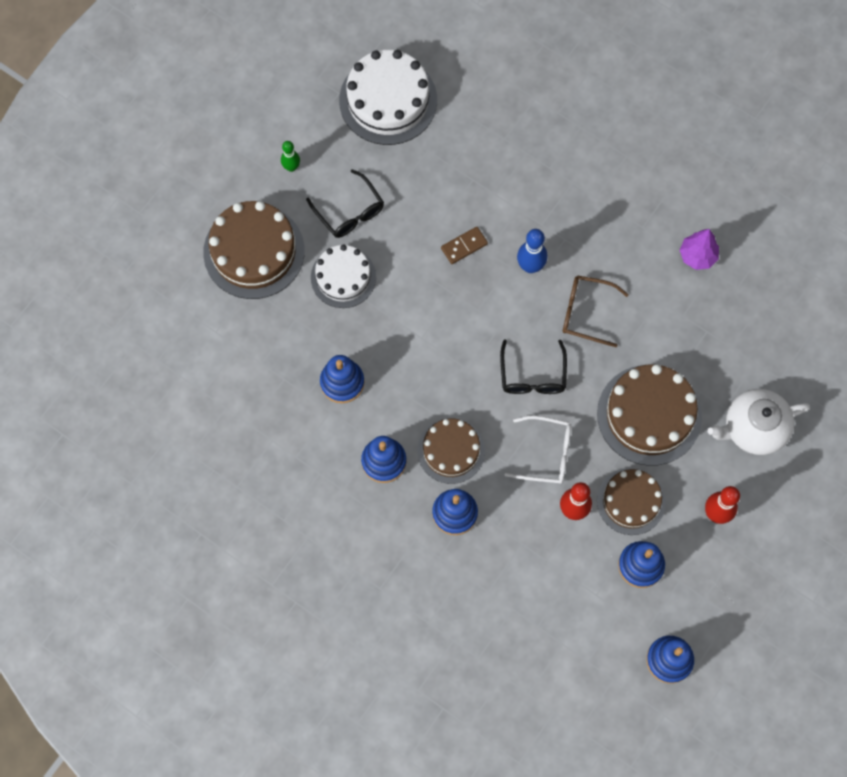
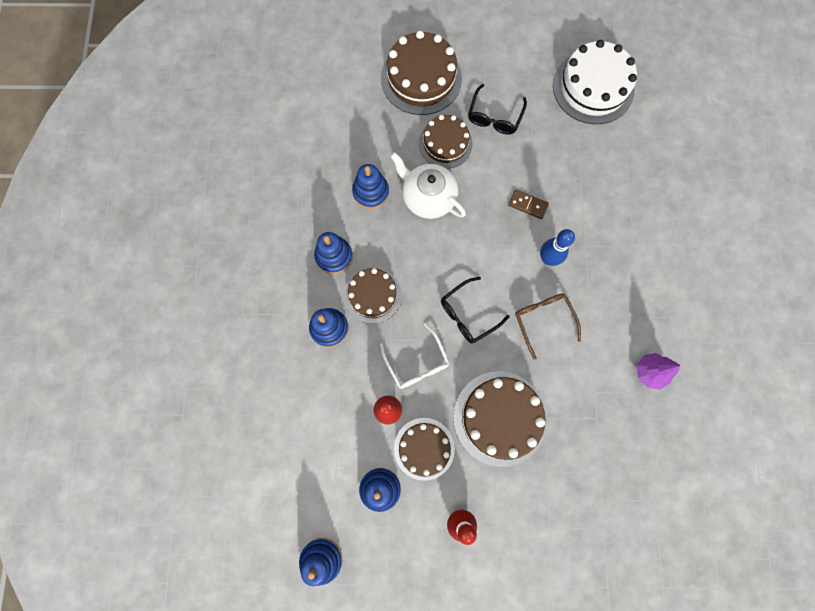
camera: 55 degrees right, 5 degrees up
(291, 167) = (497, 61): green bowling pin -> none
(343, 277) = (445, 143): white cake -> brown cake
(753, 428) = (547, 505): white teapot -> white teapot (428, 197)

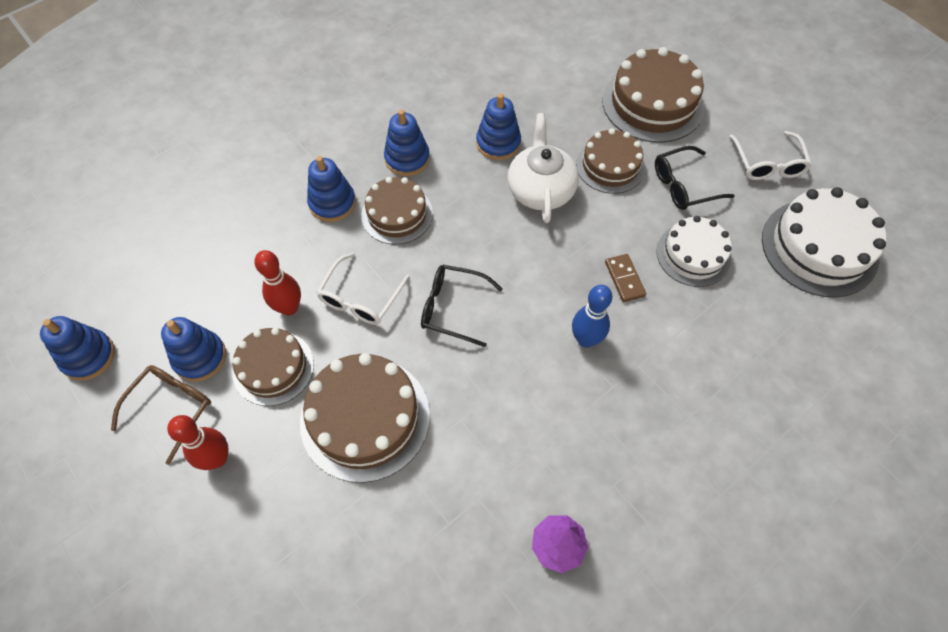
camera: 50 degrees right, 15 degrees down
(519, 59) = (767, 163): none -> white glasses
(543, 155) = (693, 254): none -> white cake
(543, 320) = (513, 384): brown glasses -> brown glasses (171, 408)

